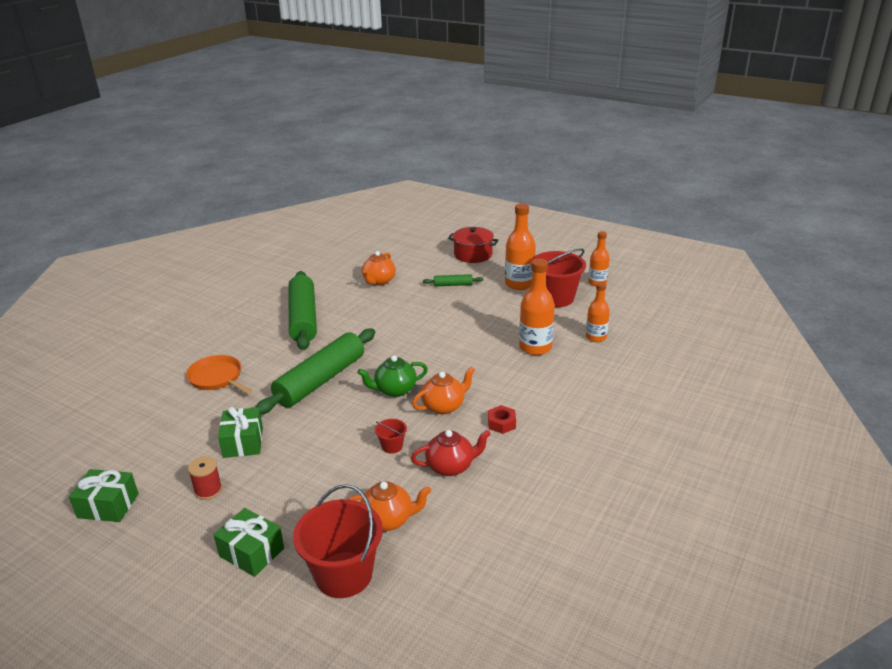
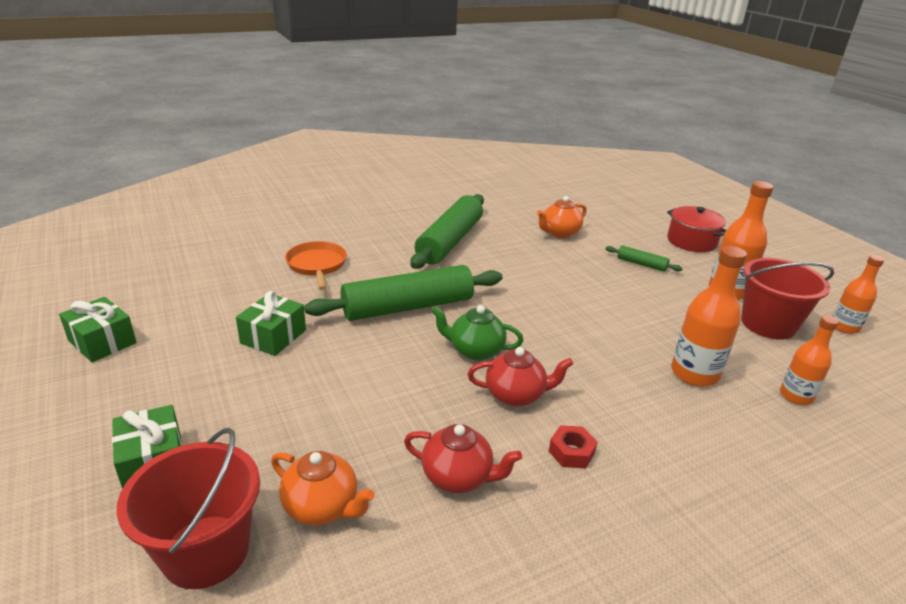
camera: 30 degrees right, 0 degrees up
(208, 490) = (192, 370): red spool -> none
(392, 446) = (413, 414): red bucket -> none
(444, 406) = (516, 395): orange teapot -> red teapot

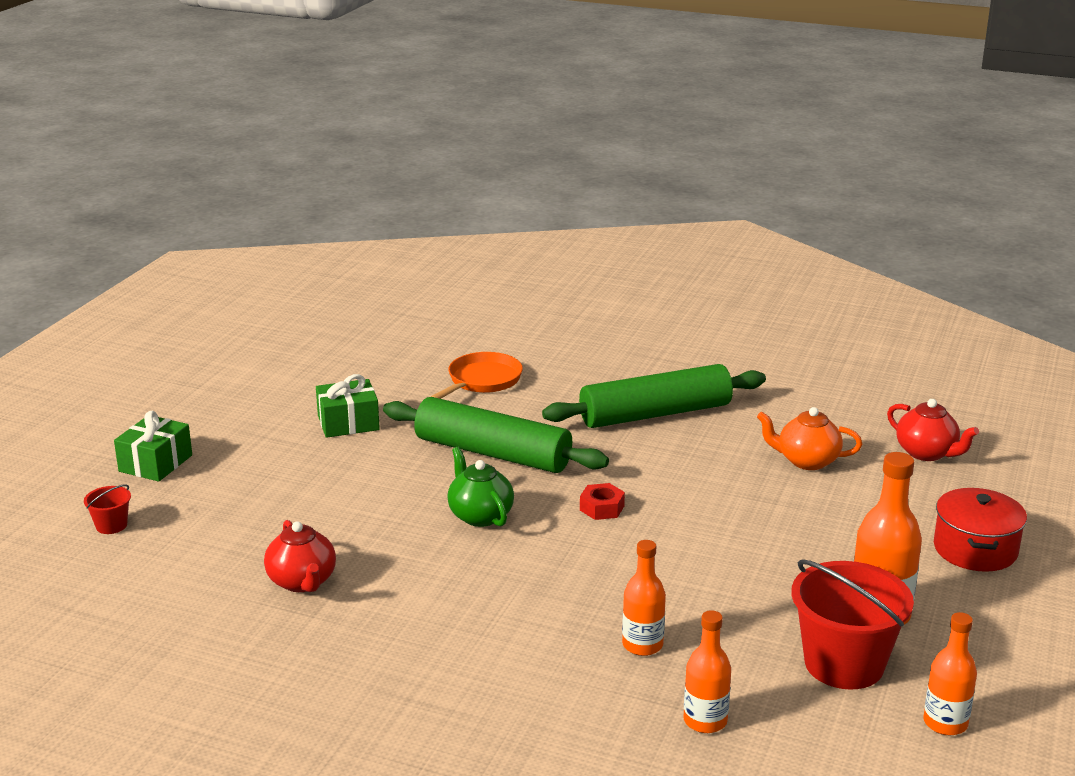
camera: 50 degrees right, 5 degrees down
(102, 342) = (237, 370): green gift -> none
(206, 551) = (111, 525): red bucket -> red bucket, size x0.45
(322, 507) = (199, 544): orange teapot -> none
(516, 395) = (445, 563): red teapot -> red teapot (927, 453)
(571, 452) = (407, 620): red nut -> red nut (602, 508)
(641, 264) = (834, 537): green rolling pin -> none
(694, 373) = (642, 645): orange bottle -> orange bottle, size x0.65

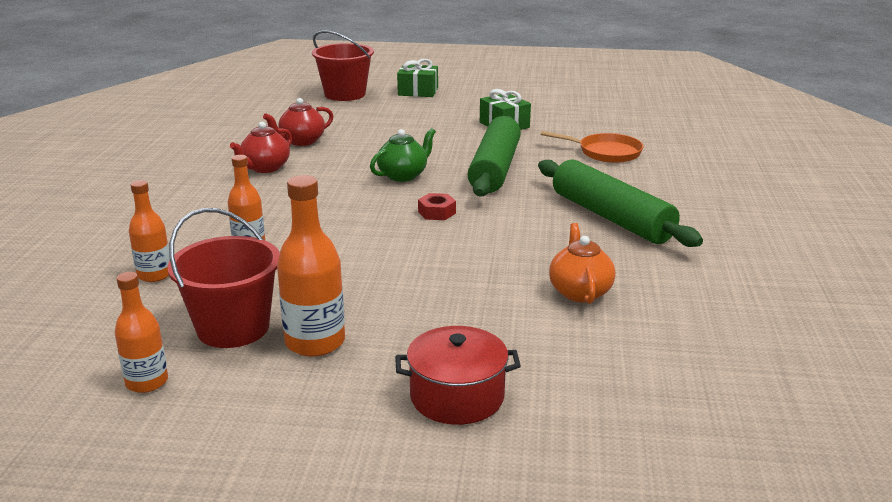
camera: 75 degrees right, 0 degrees up
(111, 525) = (345, 94): red bucket -> red bucket, size x2.24
(927, 453) = (654, 361): red teapot -> red teapot (265, 168)

